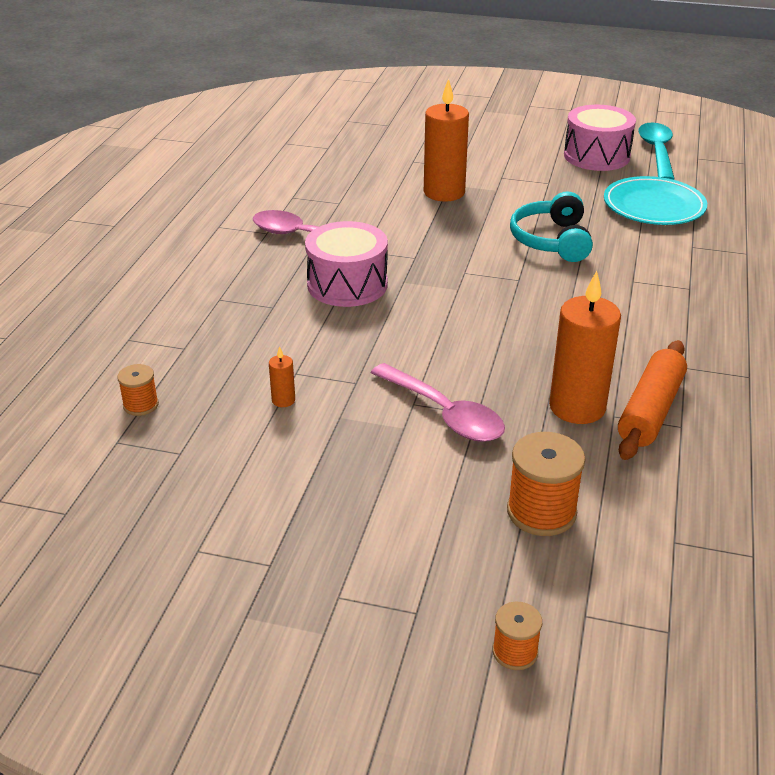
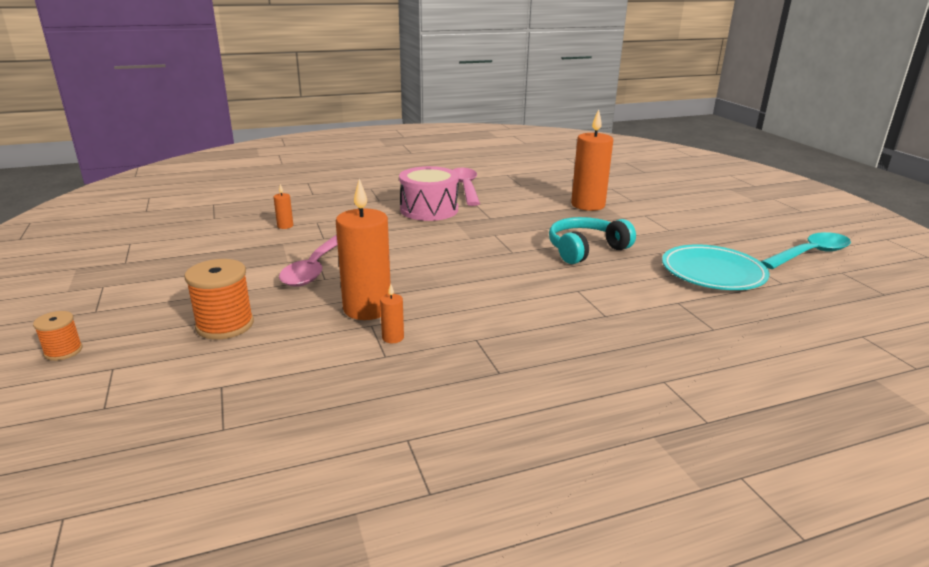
camera: 55 degrees right, 10 degrees down
(141, 405) = (250, 199): orange spool -> none
(596, 156) = (748, 235): pink drum -> none
(650, 411) = (393, 338): orange rolling pin -> orange candle

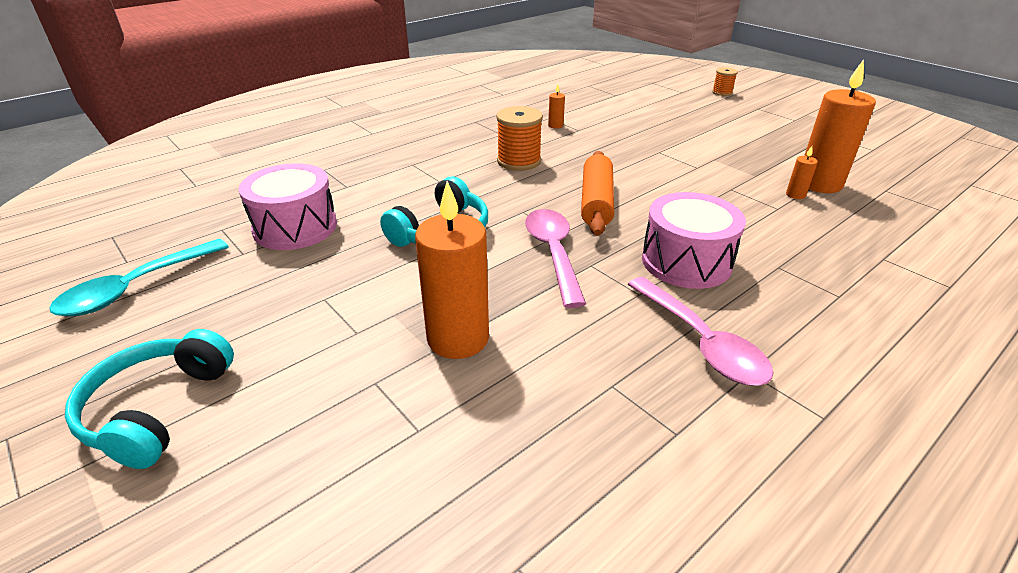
camera: 160 degrees right, 10 degrees up
(225, 325) = (667, 114): orange spool -> orange spool (519, 161)
(314, 269) = (681, 157): pink spoon -> pink spoon (553, 253)
(367, 309) = (594, 137): orange candle -> orange candle (819, 183)
(446, 247) = (596, 202): none -> orange rolling pin
(712, 272) = (295, 227): turquoise plate -> pink drum
(736, 208) = (157, 409): none -> turquoise headphones

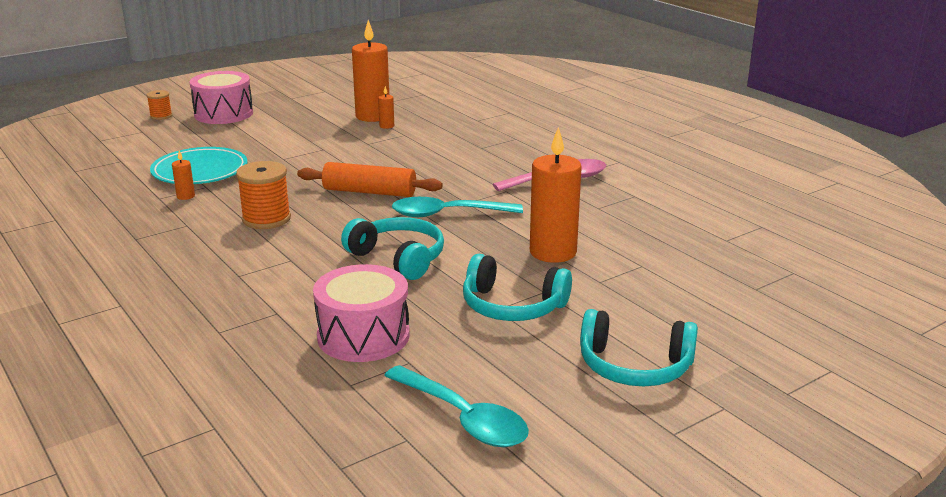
camera: 85 degrees left, 10 degrees down
(326, 309) = (512, 306): none -> turquoise headphones
(553, 253) = (447, 214): pink spoon -> turquoise spoon
(609, 123) = (200, 171): none -> turquoise plate
(686, 261) = (469, 172): pink drum -> pink drum (223, 114)

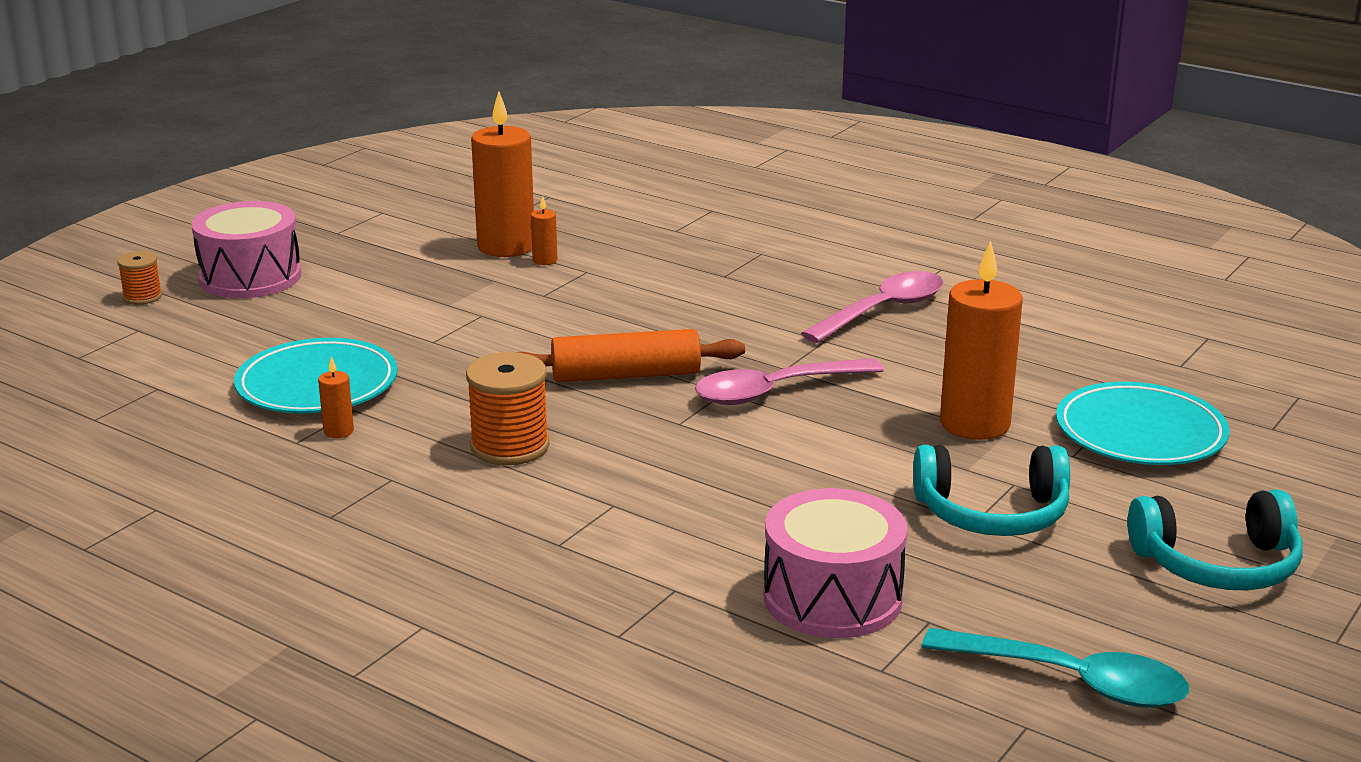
camera: 20 degrees left, 0 degrees up
(398, 258) = (770, 472): turquoise headphones -> none
(447, 214) = (775, 391): turquoise spoon -> pink spoon
(658, 276) = (1140, 433): none -> turquoise plate

